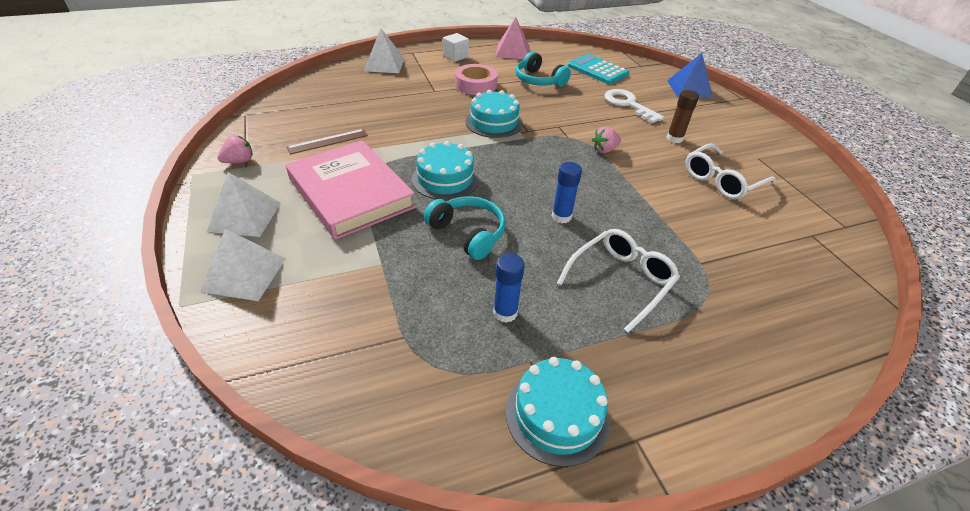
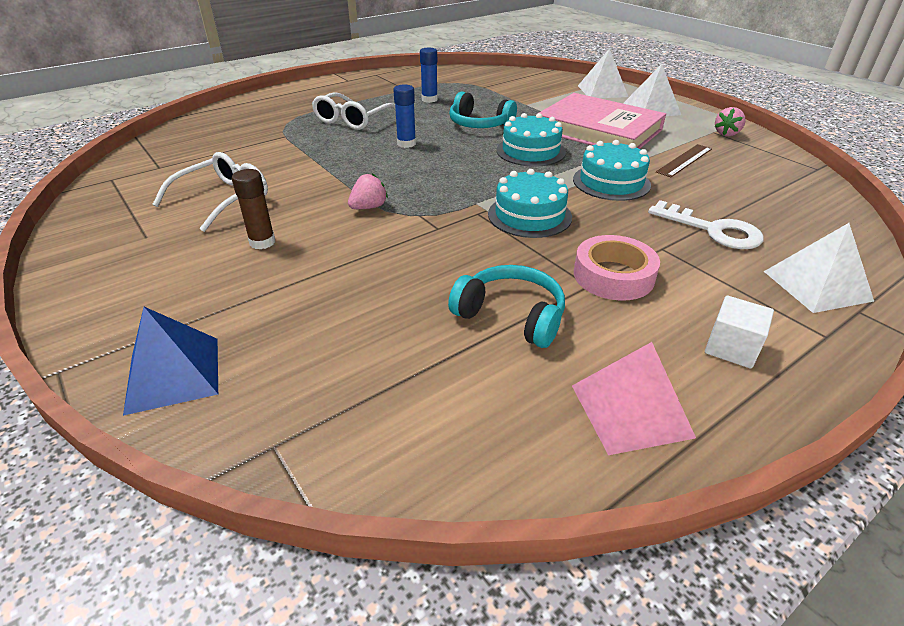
camera: 165 degrees right, 5 degrees down
(557, 415) = (388, 80): turquoise cake -> turquoise cake (611, 182)
(597, 70) = (392, 387): turquoise calculator -> none
(628, 105) = (326, 293): white key -> white key (712, 230)

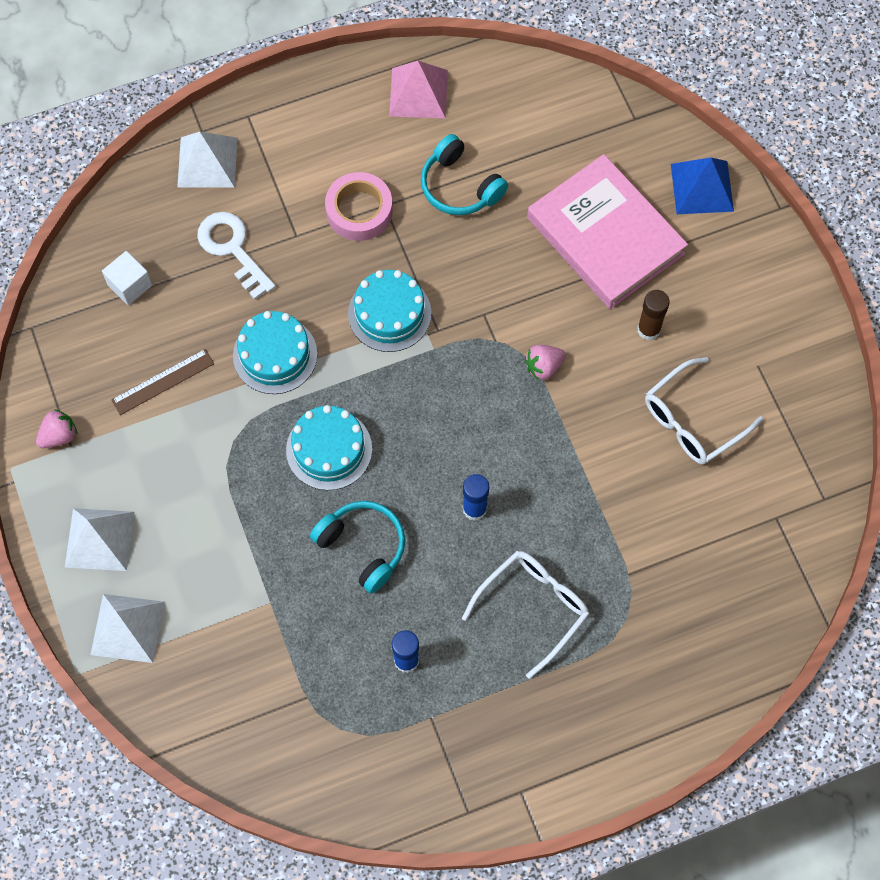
camera: 165 degrees left, 30 degrees up
(599, 130) = (214, 487): pink book -> pink book (605, 236)
(731, 348) = (322, 122): white cube -> white cube (130, 285)

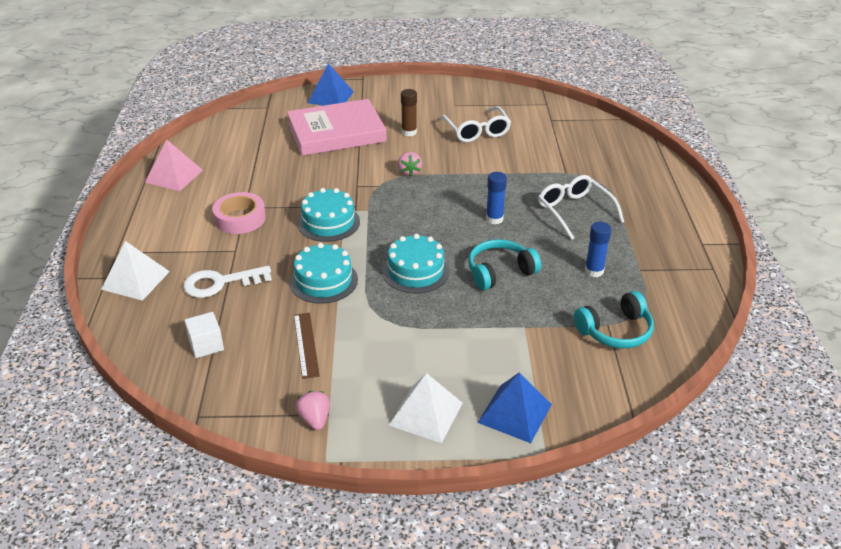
camera: 70 degrees left, 30 degrees down
(127, 628) = (514, 413): white pyramid -> blue pyramid
(459, 186) = (258, 175): turquoise headphones -> turquoise headphones (615, 331)

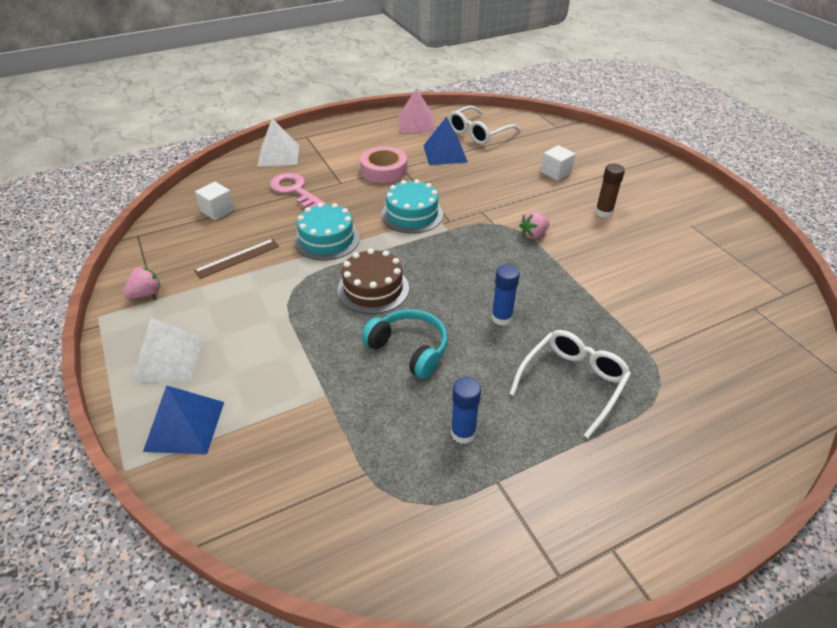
camera: 65 degrees right, 5 degrees up
(221, 283) = (295, 191): white key -> pink key
(330, 97) = (611, 150): blue pyramid -> blue pyramid (445, 153)
(336, 132) = (556, 172): pink book -> white cube
(415, 271) = (373, 289): turquoise cake -> brown cake
(476, 131) = (658, 256): white glasses -> white glasses (478, 133)
(615, 331) = (356, 485): turquoise headphones -> none

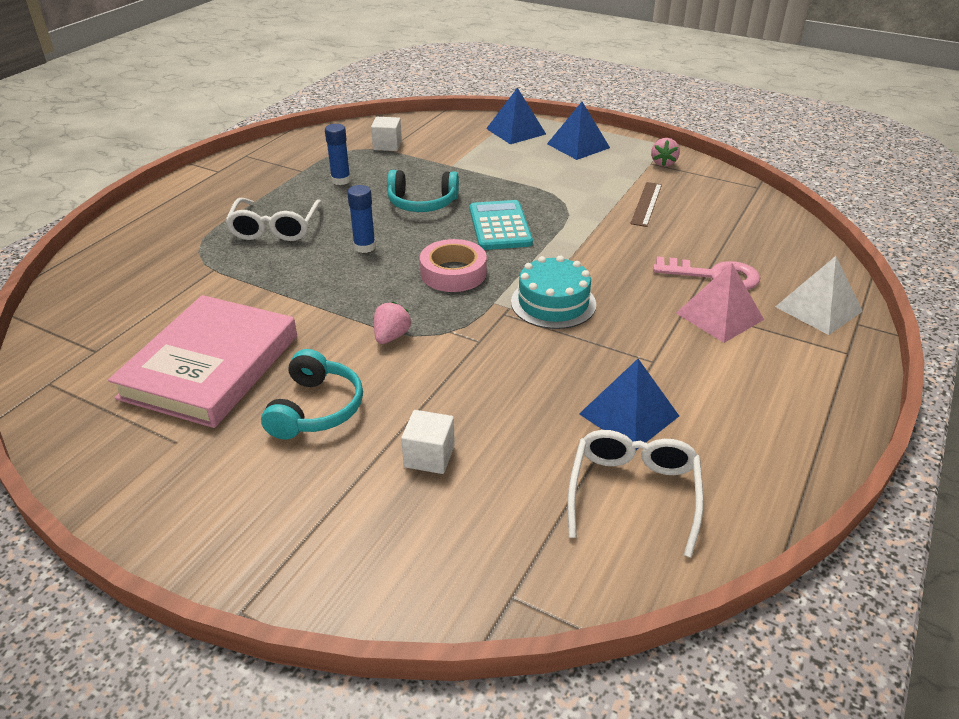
camera: 145 degrees right, 5 degrees down
(168, 359) = (578, 146): white pyramid -> blue pyramid
(217, 211) = (742, 228): white cube -> white cube (387, 145)
(327, 239) = (599, 245): turquoise cake -> none
(373, 289) = (500, 226): brown cake -> turquoise calculator
(384, 170) = (666, 346): pink tape -> pink tape (453, 273)
(416, 123) = (756, 462): pink pyramid -> pink pyramid (719, 316)
(604, 212) = (316, 409): brown glue stick -> turquoise headphones
(664, 261) = (210, 366): none -> pink book

